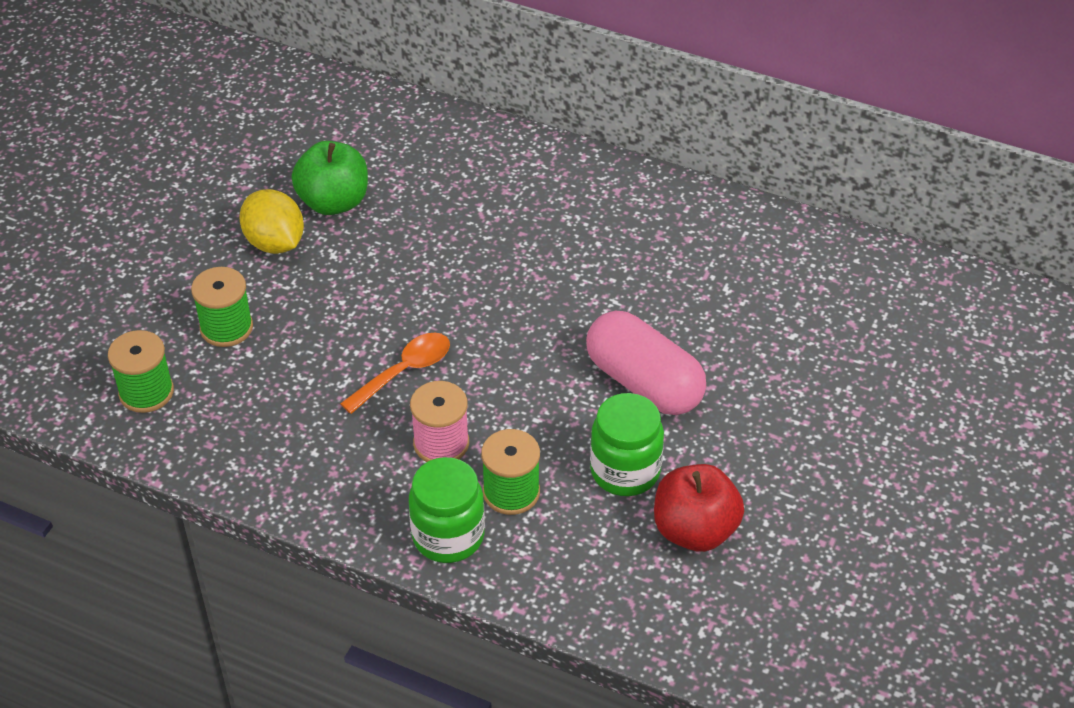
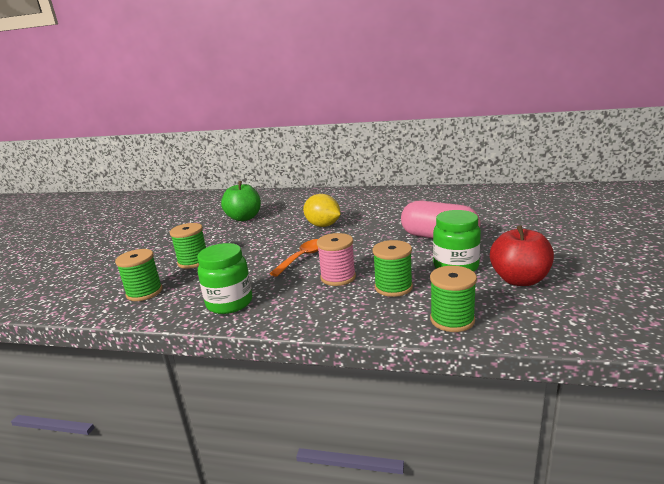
camera: 10 degrees left, 25 degrees down
(275, 243) = (216, 233): yellow lemon -> yellow lemon (323, 225)
(448, 536) = (364, 313): green jar -> green jar (229, 303)
(555, 583) = (452, 320): none -> green spool

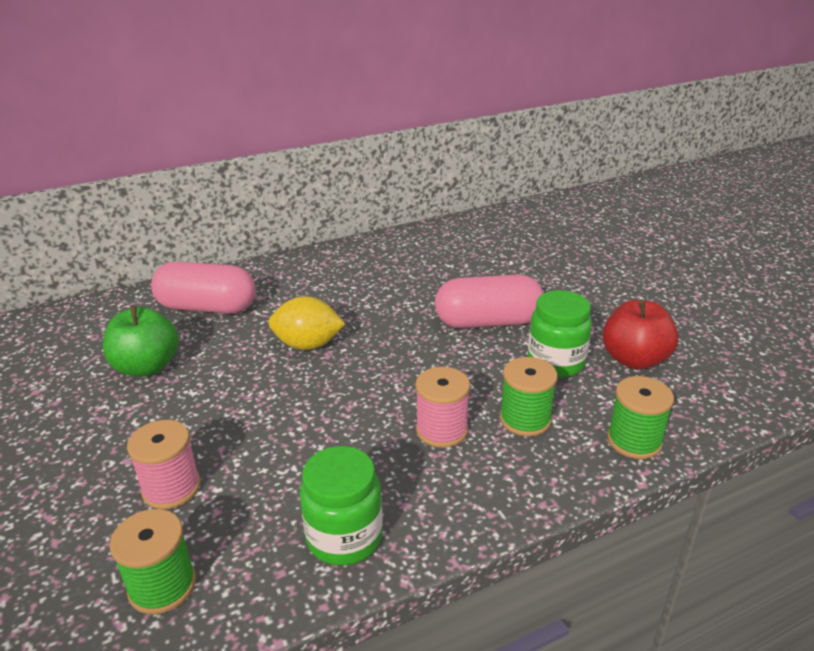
camera: 40 degrees left, 10 degrees up
(193, 261) = (171, 488): green spool -> pink spool
(298, 202) = (207, 308): none -> pink capsule
(303, 257) = (351, 413): orange spoon -> none

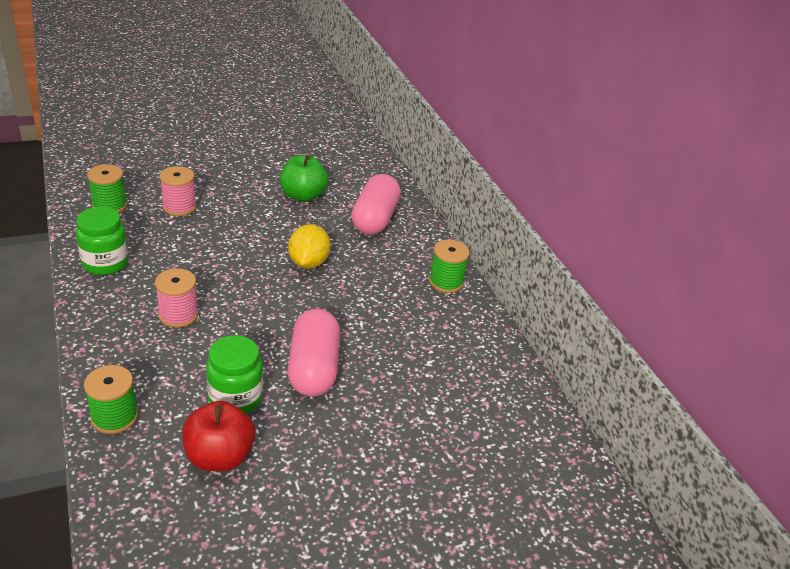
camera: 90 degrees right, 5 degrees up
(525, 419) = (169, 360): green spool -> green spool (446, 282)

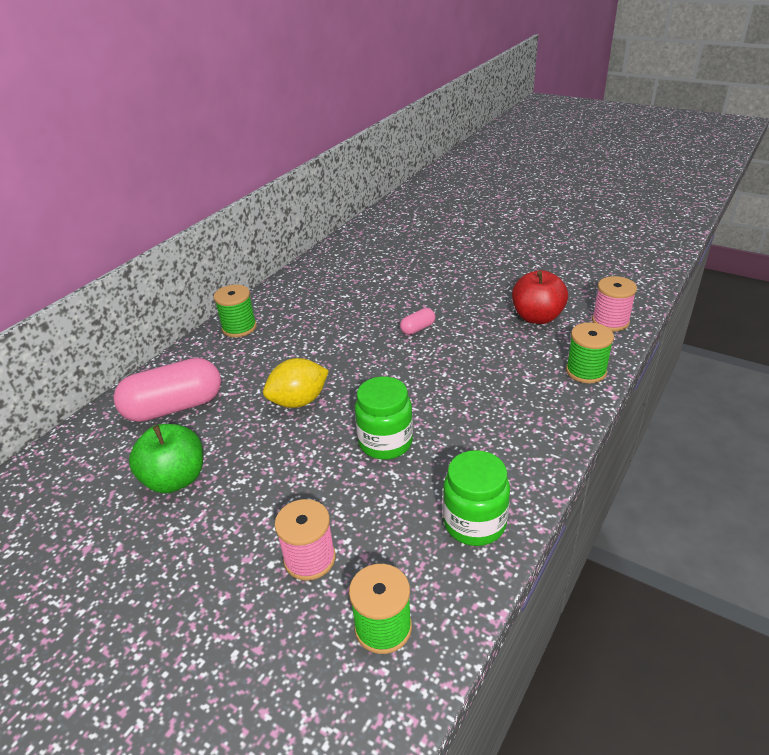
camera: 120 degrees left, 0 degrees up
(178, 315) = (464, 419): pink spool -> pink spool (610, 321)
(235, 398) = (491, 339): green jar -> green jar (385, 442)
(313, 368) = (418, 328): pink capsule -> pink capsule, size x0.44

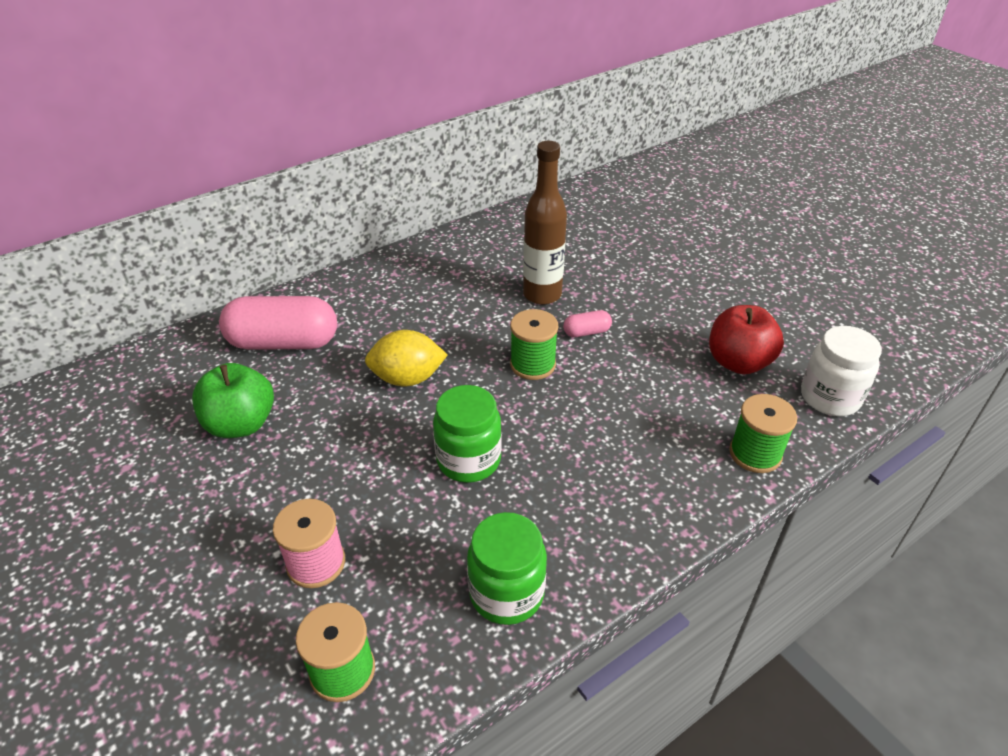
camera: 20 degrees right, 5 degrees up
(239, 327) = (396, 270): green spool -> green spool (532, 364)
(368, 313) = (542, 295): none -> brown bottle
(610, 321) = (830, 397): pink spool -> white jar

